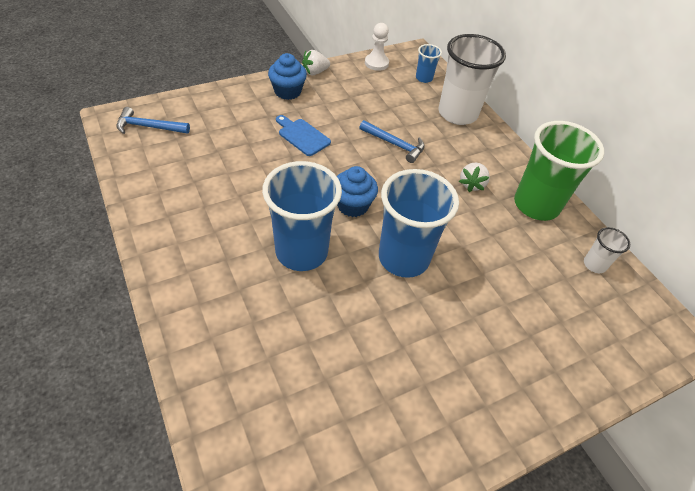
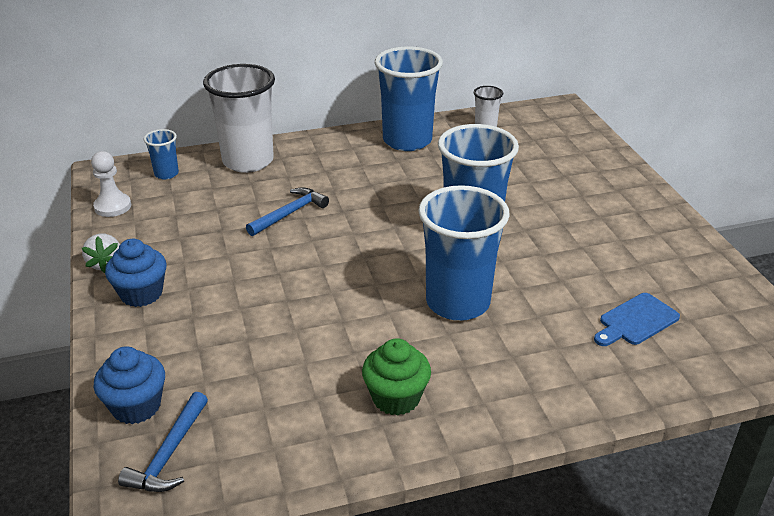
camera: 75 degrees left, 15 degrees down
(192, 221) = (396, 398): none -> green cupcake
(302, 136) = (248, 287): blue cutting board -> blue cutting board (636, 321)
(352, 205) = (388, 257): blue cupcake -> blue cupcake (136, 406)
(471, 184) = (370, 172): white strawberry -> none
(536, 205) = (407, 141): green cup -> blue cup

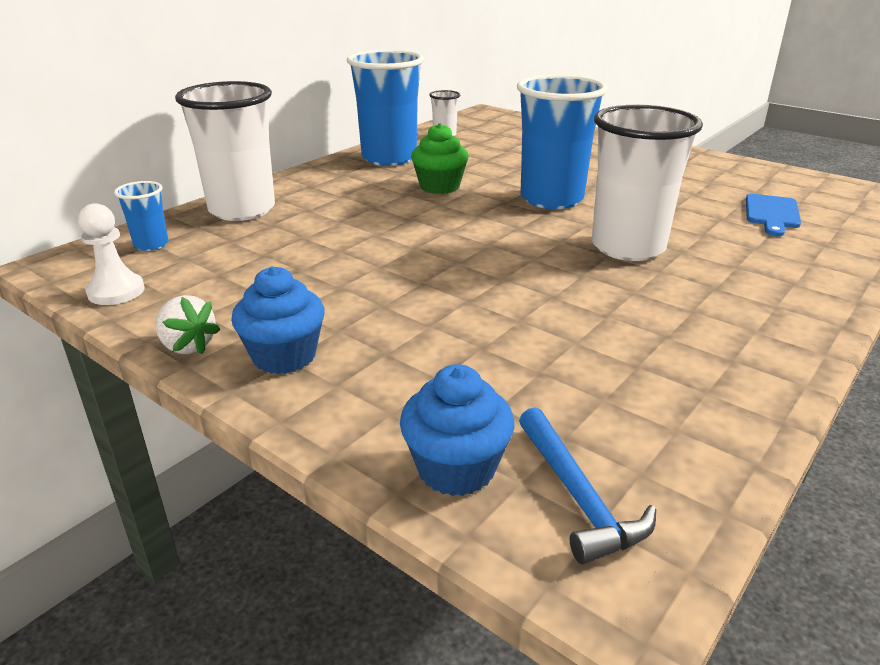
camera: 35 degrees left, 5 degrees down
(289, 213) = (356, 235): blue hammer -> none
(396, 398) = (706, 333): green cupcake -> green cupcake (439, 187)
(457, 303) = (628, 247): blue cup -> white cup

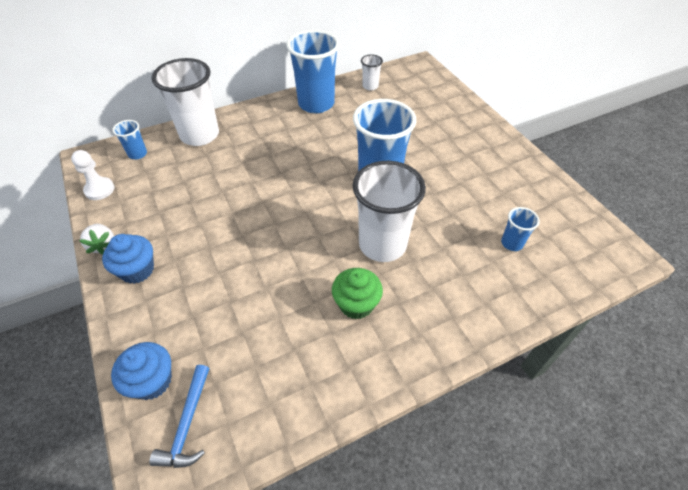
camera: 25 degrees right, 20 degrees up
(439, 187) = (322, 145): green cupcake -> green cupcake (356, 304)
(772, 214) = (512, 243): blue cutting board -> blue cup

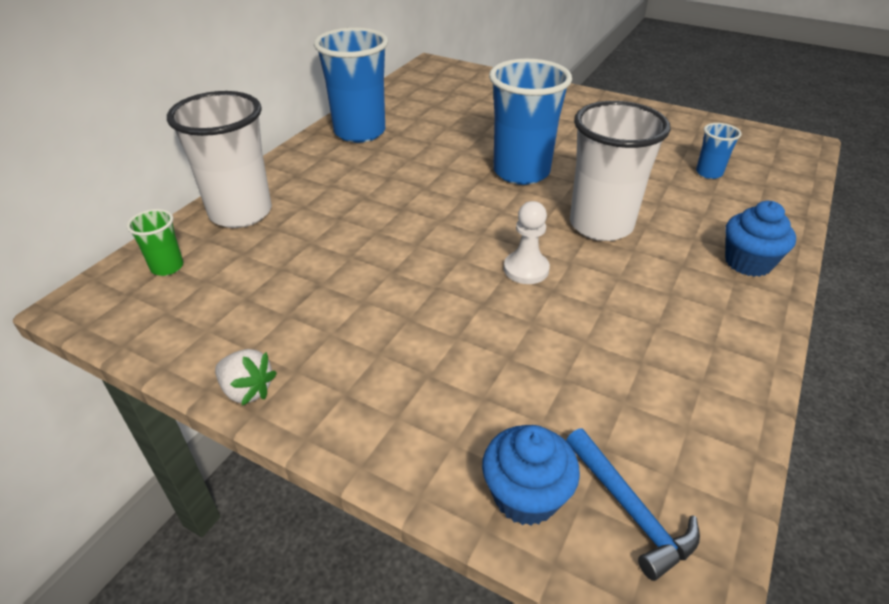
camera: 35 degrees left, 10 degrees down
(99, 190) = (154, 331): white pawn -> white pawn (526, 269)
(137, 154) = (167, 267): blue cup -> green cup
(137, 270) = (340, 391): blue cupcake -> blue cupcake (748, 262)
(356, 304) = (646, 287): green cupcake -> none
(370, 86) = (403, 98): white cup -> none

